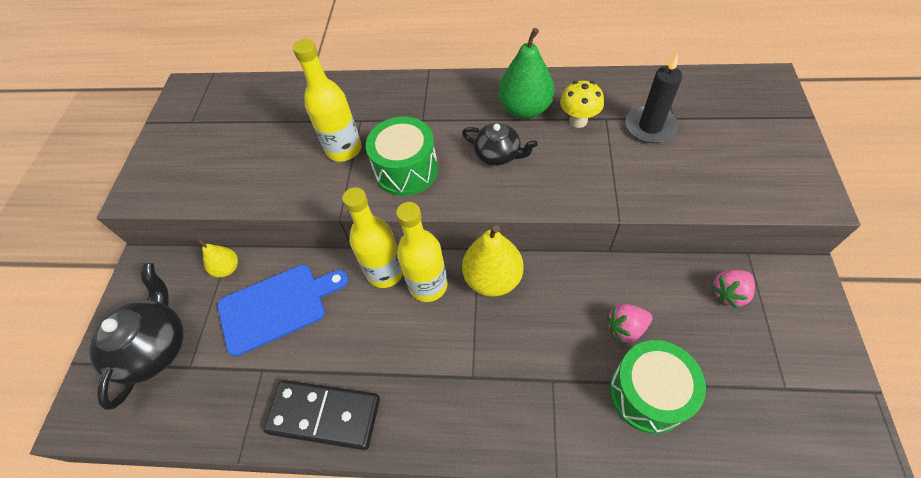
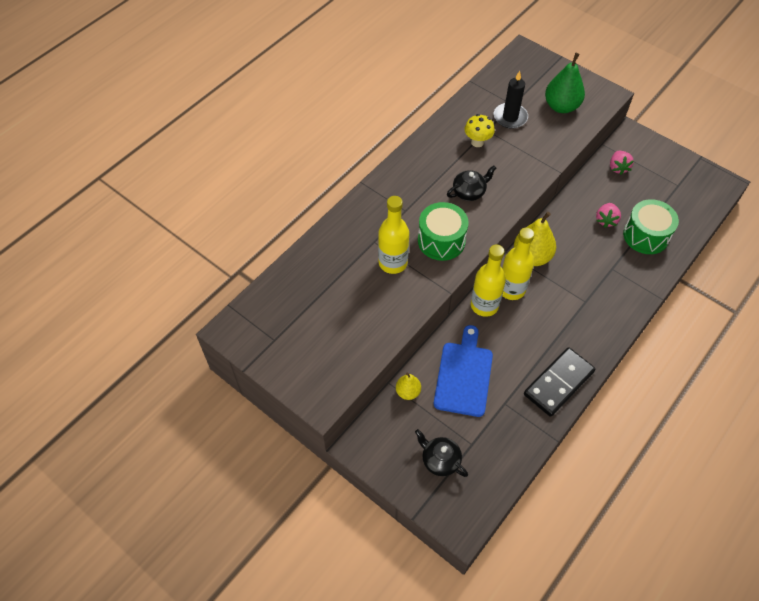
camera: 60 degrees left, 0 degrees up
(155, 347) = (440, 460): black teapot -> black teapot, size x0.61
(525, 109) = (445, 158): green pear -> green pear (561, 106)

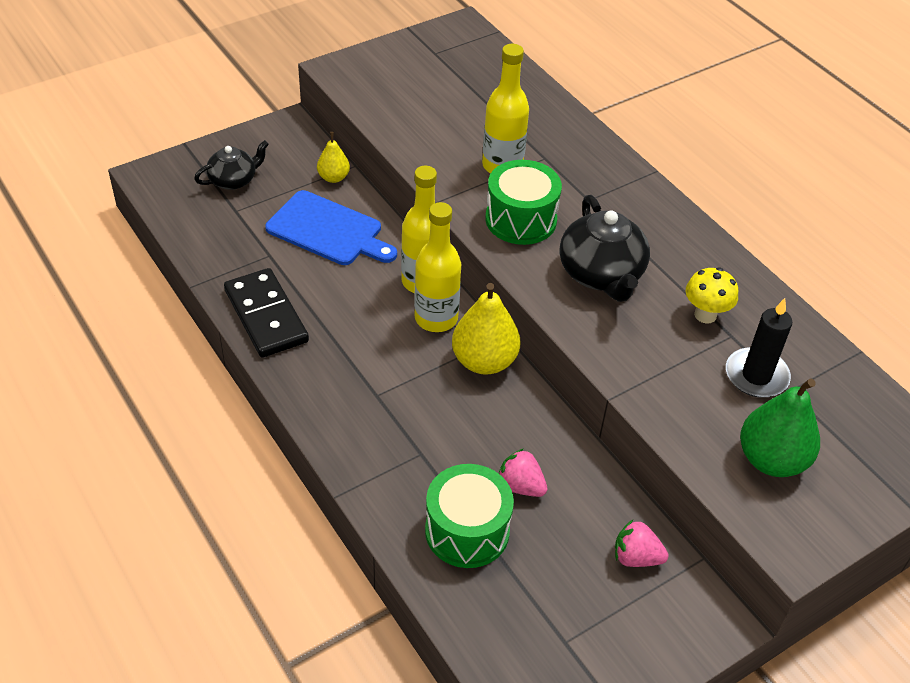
camera: 105 degrees right, 10 degrees down
(469, 192) = (601, 274): black teapot -> black teapot, size x1.63

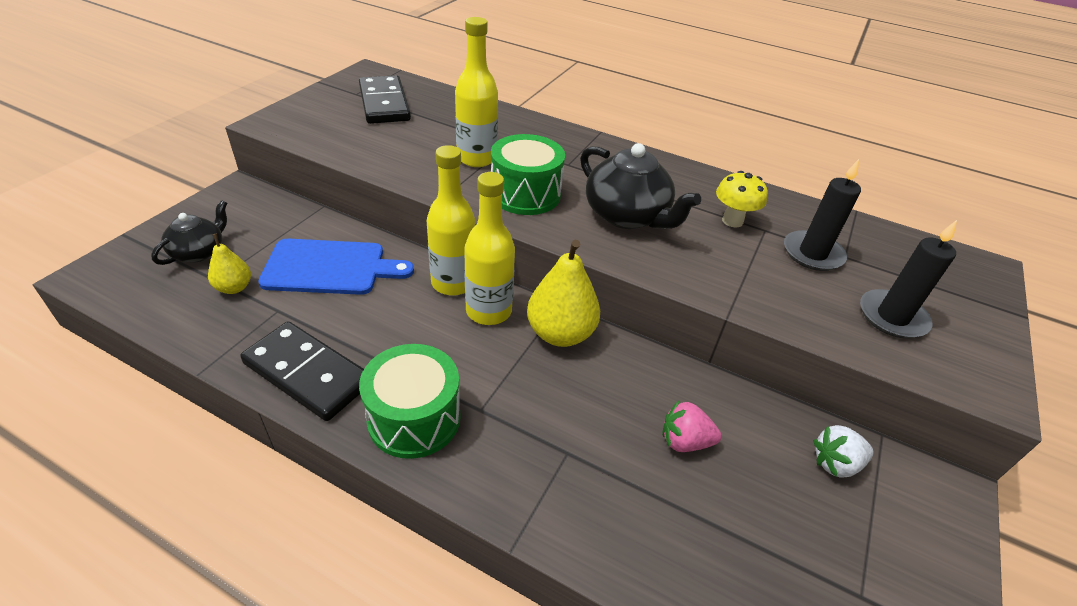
camera: 30 degrees left, 5 degrees down
(333, 177) = (308, 221): yellow pear -> yellow pear (234, 288)
(455, 73) = (384, 103): none -> black domino
(467, 531) = (674, 517): green drum -> green drum (414, 418)
(636, 557) = (835, 463): pink strawberry -> white strawberry
(771, 460) = (892, 317): green pear -> black candle

